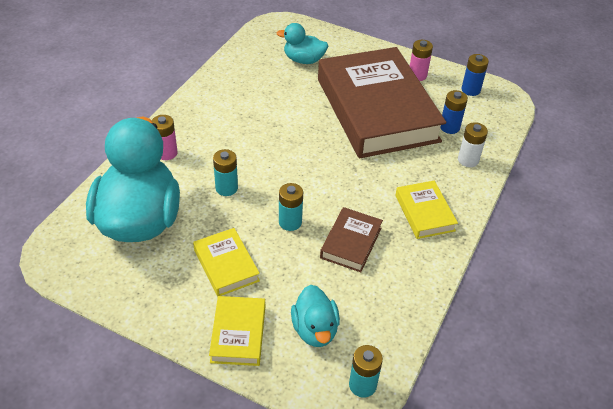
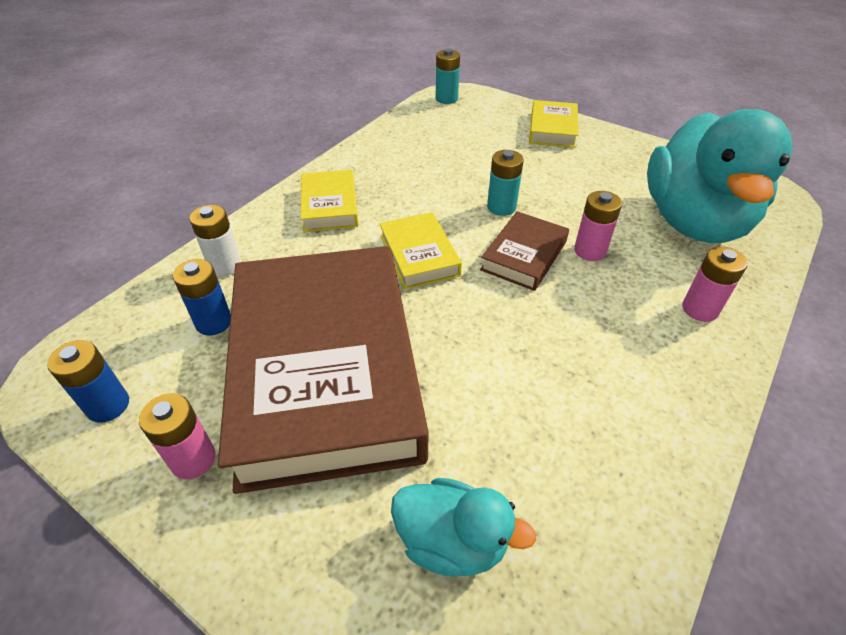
camera: 170 degrees left, 0 degrees up
(226, 188) = (590, 251): turquoise battery -> pink battery
(226, 265) = (573, 174): yellow book -> yellow book (419, 255)
(315, 329) = (481, 127): turquoise duck -> none
(351, 243) = (431, 184): brown book -> brown book (524, 256)

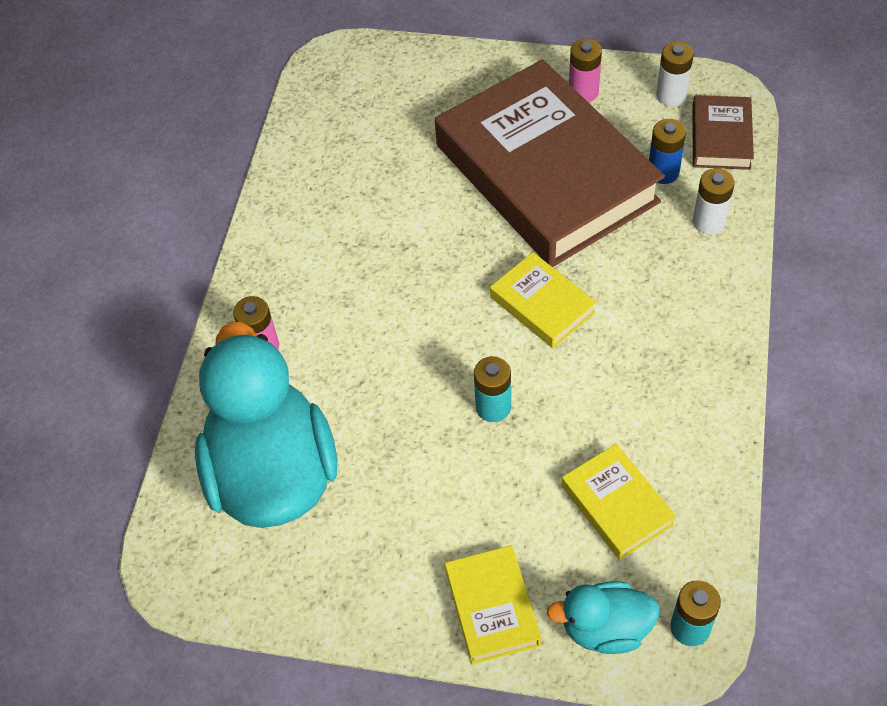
camera: 160 degrees right, 10 degrees up
(108, 405) = (671, 95): blue battery -> white battery
(330, 206) = (678, 331): yellow book -> yellow book (616, 505)
(452, 541) = (401, 115): turquoise duck -> turquoise duck (605, 628)
(524, 256) = (441, 346): brown book -> brown book (720, 137)
(590, 251) = (378, 379): pink battery -> none

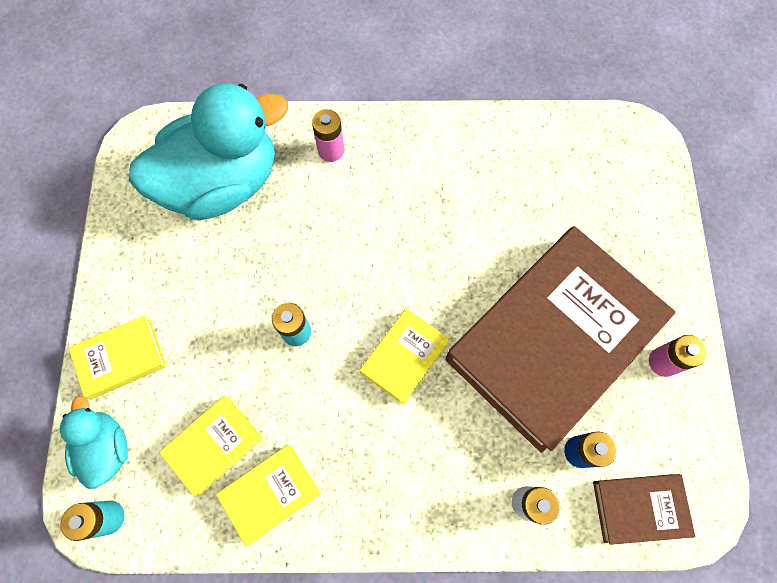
camera: 75 degrees right, 15 degrees up
(671, 95) = (683, 450): white battery -> none
(678, 450) = (270, 493): none -> yellow book

